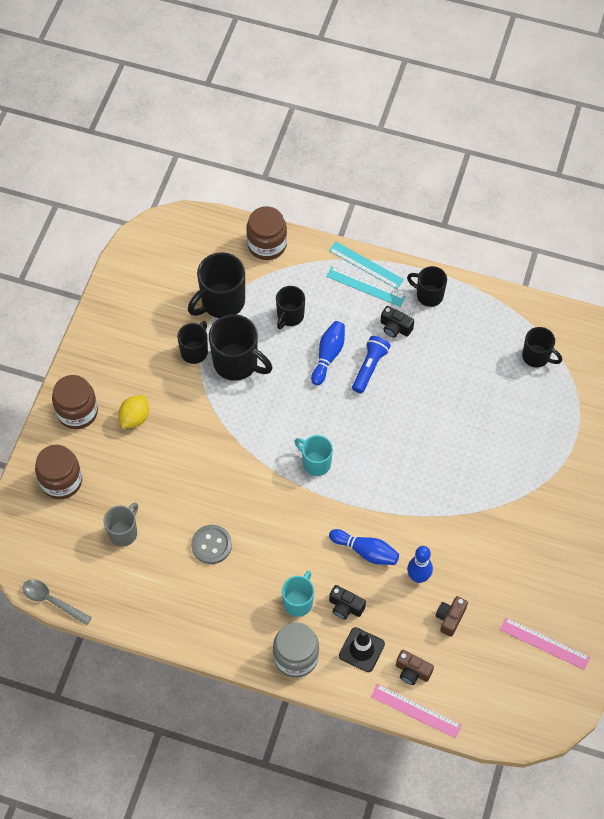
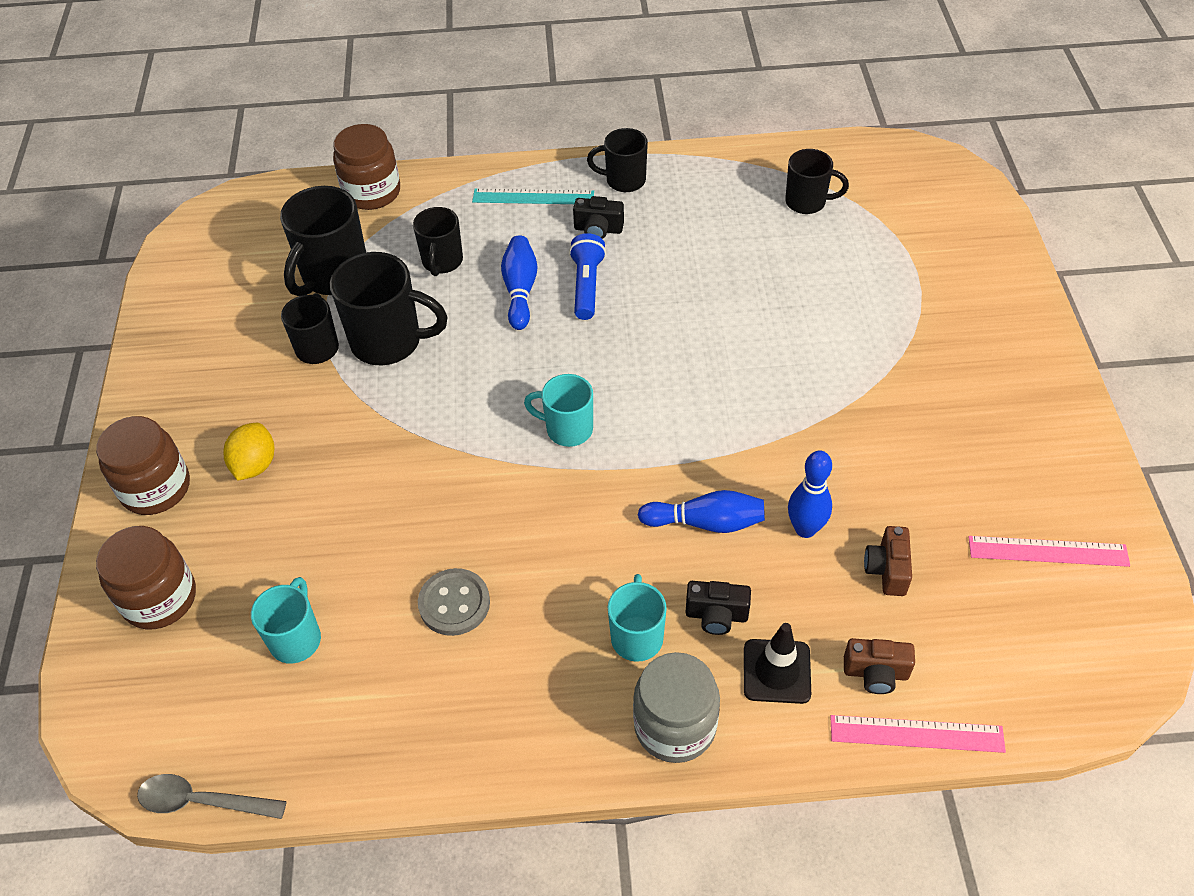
camera: 20 degrees left, 10 degrees down
(123, 532) = (296, 639): grey mug -> turquoise mug
(366, 265) = (521, 174): turquoise ruler -> none

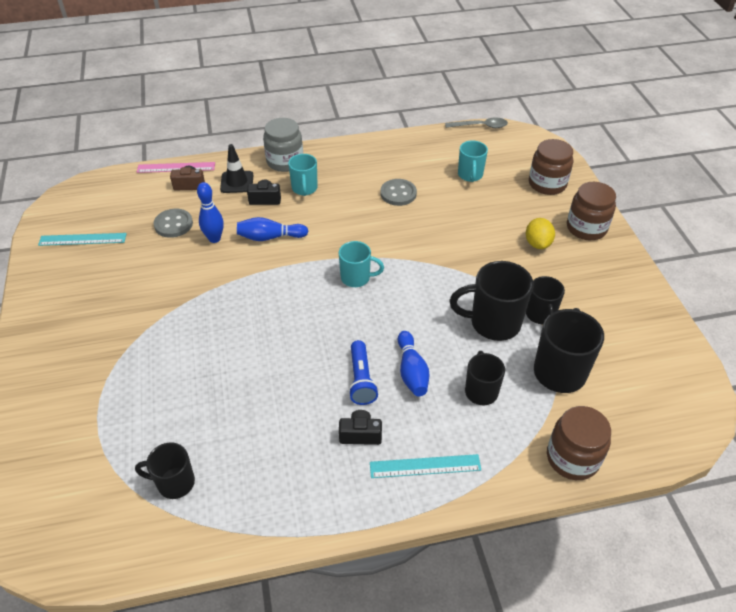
camera: 170 degrees right, 5 degrees down
(624, 180) = (344, 494): black mug -> none
(887, 570) = (173, 224): brown camera -> grey button
(1048, 551) = (82, 239): pink ruler -> turquoise ruler

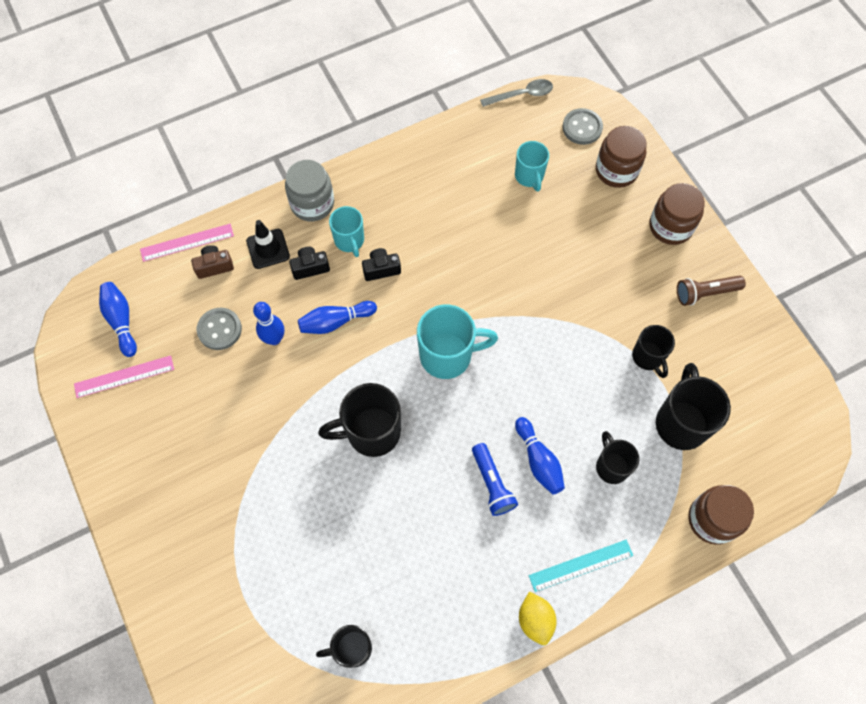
camera: 15 degrees left, 20 degrees up
(82, 239) = (124, 377): turquoise ruler -> pink ruler
(100, 205) = (121, 321): none -> blue bowling pin
(356, 278) = (448, 355): turquoise mug -> turquoise mug, size x1.62
(360, 434) = (510, 547): black camera -> black camera (381, 269)
(398, 193) = (457, 223): grey button -> grey button (582, 127)
(493, 323) = (603, 380): black mug -> black mug (371, 432)
(537, 243) = (624, 261): yellow lemon -> yellow lemon (535, 620)
(607, 279) = (705, 293): none -> brown flashlight

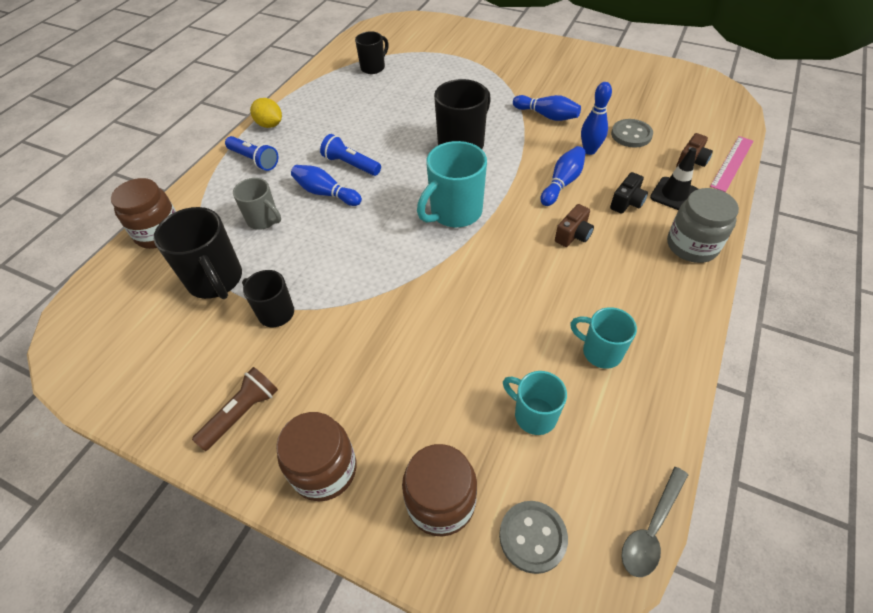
camera: 145 degrees right, 15 degrees down
(121, 321) = (695, 104): blue bowling pin -> blue bowling pin (547, 116)
(124, 377) = (648, 86): pink ruler -> none
(349, 241) = (624, 238): turquoise mug -> turquoise mug (600, 352)
(381, 269) = (573, 235): black camera -> brown camera
(581, 565) = (254, 160): turquoise ruler -> blue flashlight
(611, 466) = (264, 220): black mug -> grey mug

